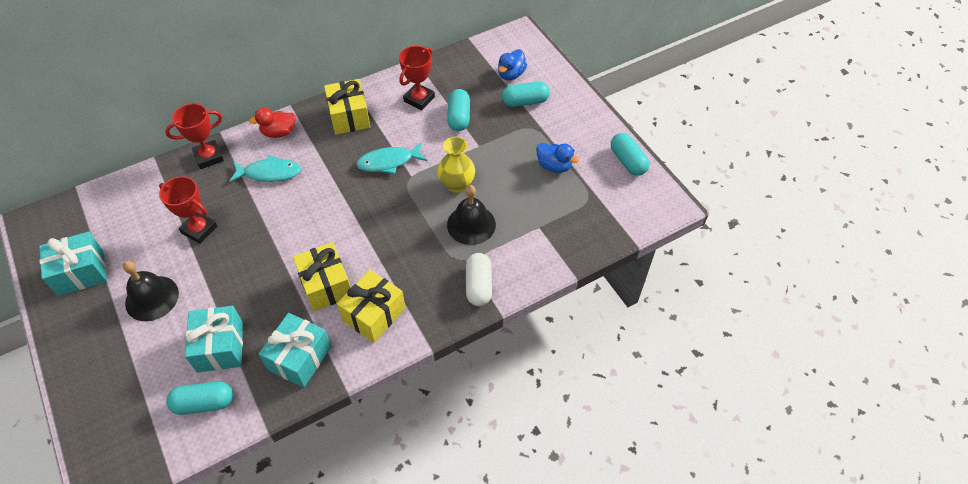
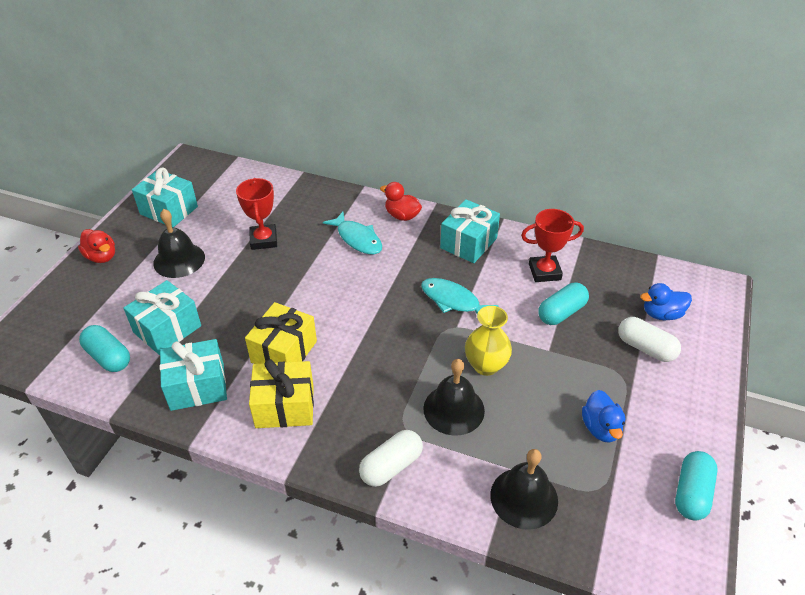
camera: 50 degrees right, 10 degrees down
(78, 352) = (102, 257): none -> red duck
(209, 157) = (334, 197): red trophy -> none
(349, 117) = (468, 243): yellow gift -> turquoise gift
(525, 101) = (645, 348): turquoise capsule -> white capsule
(561, 236) = (524, 497): none -> black bell

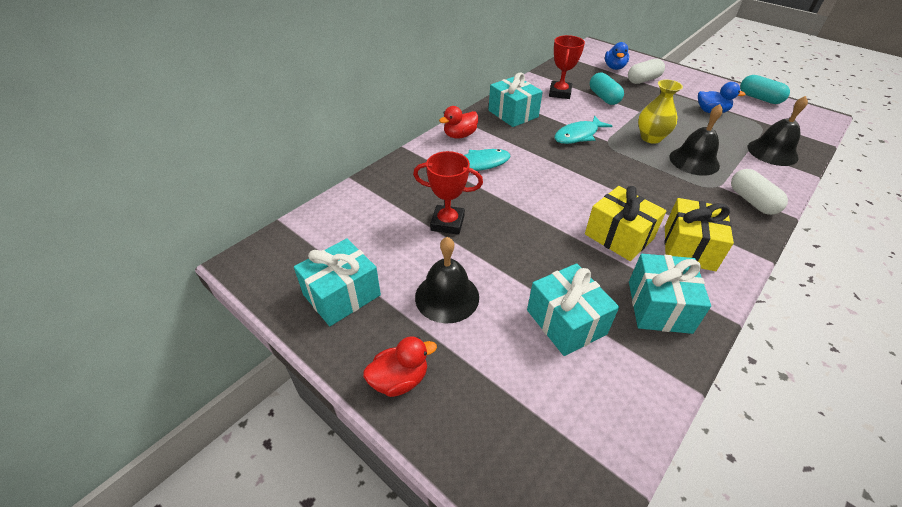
camera: 70 degrees left, 0 degrees up
(108, 357) = (602, 386): turquoise capsule -> none

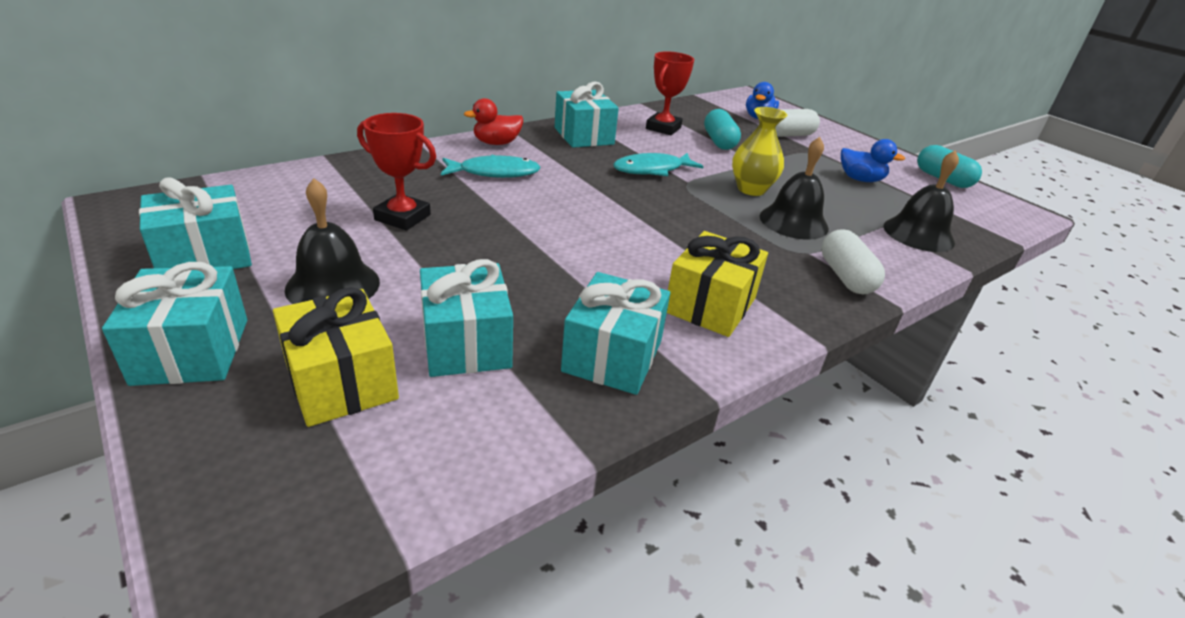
camera: 10 degrees right, 10 degrees down
(399, 379) = (192, 351): red duck -> turquoise gift
(619, 236) = (619, 274): yellow gift -> yellow gift (341, 381)

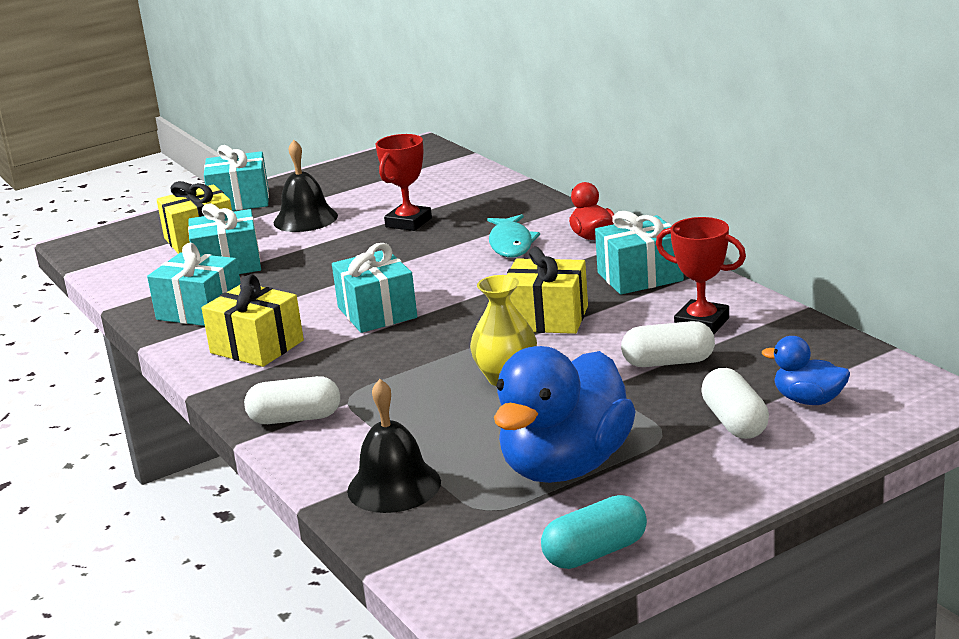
camera: 100 degrees right, 10 degrees down
(204, 256) = (346, 180): turquoise gift -> turquoise gift (377, 312)
(652, 170) = (547, 318): turquoise fish -> yellow gift
(719, 142) = (668, 362): turquoise capsule -> white capsule
(793, 222) = (419, 399): black bell -> none
(860, 179) = (565, 466): blue duck -> blue duck, size x2.10

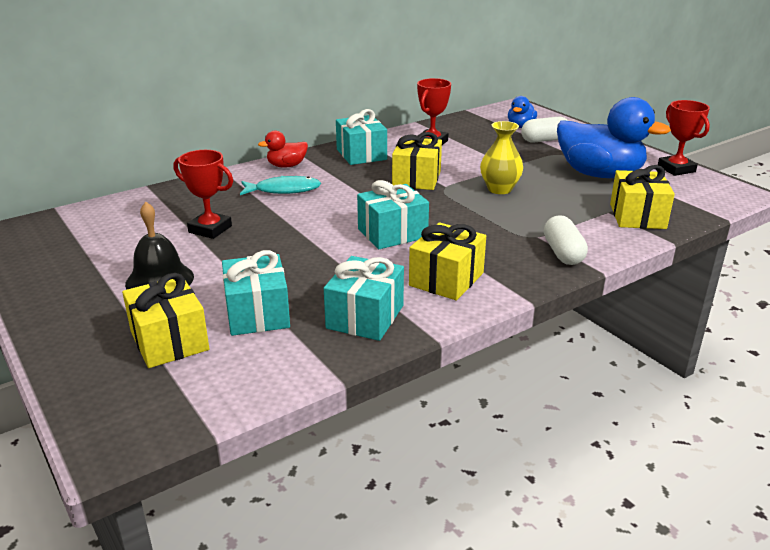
camera: 95 degrees left, 5 degrees up
(240, 201) = (65, 327): turquoise gift -> none
(394, 486) = (637, 216): black bell -> yellow gift
(595, 552) = (676, 169): turquoise capsule -> red trophy
(668, 362) = (480, 151): white capsule -> none

